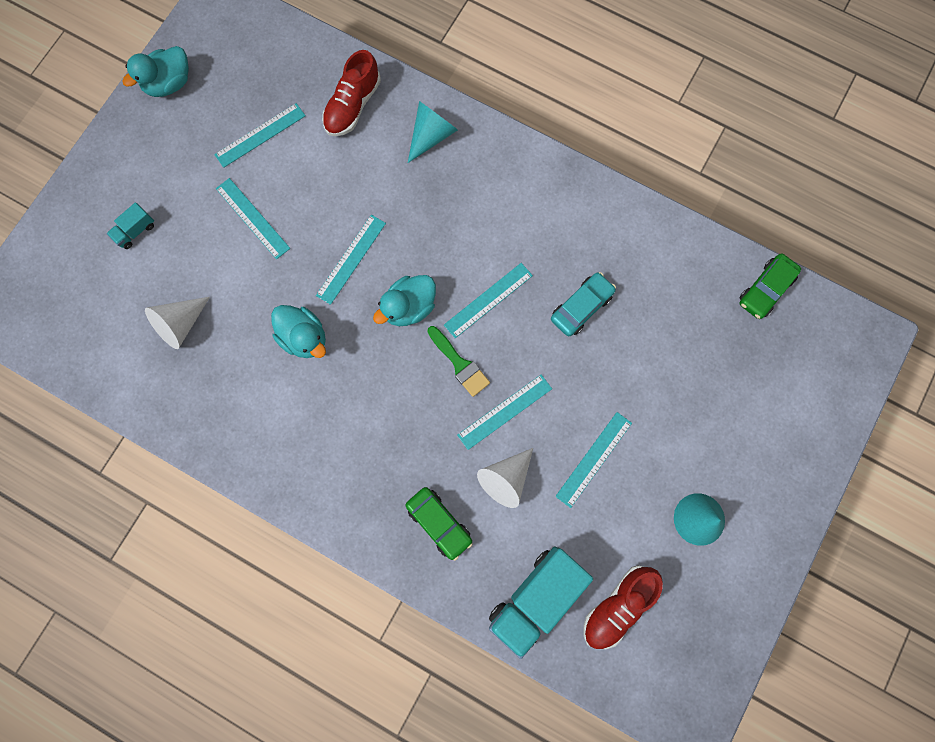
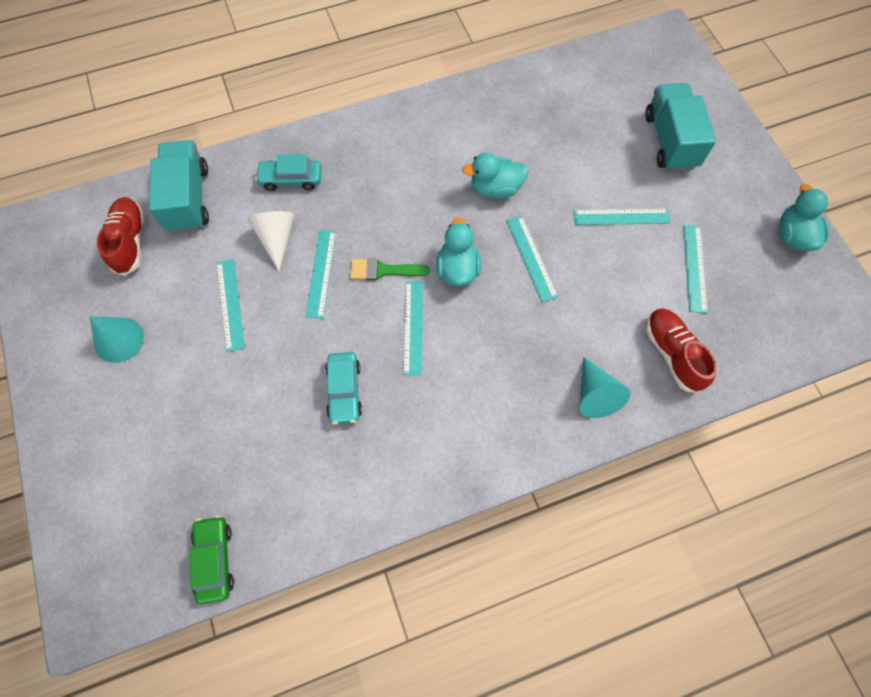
camera: 130 degrees right, 10 degrees down
(135, 231) = (670, 141): turquoise truck -> turquoise truck, size x2.19
(181, 324) = (571, 125): white cone -> none
(439, 523) = (291, 179): green car -> turquoise car

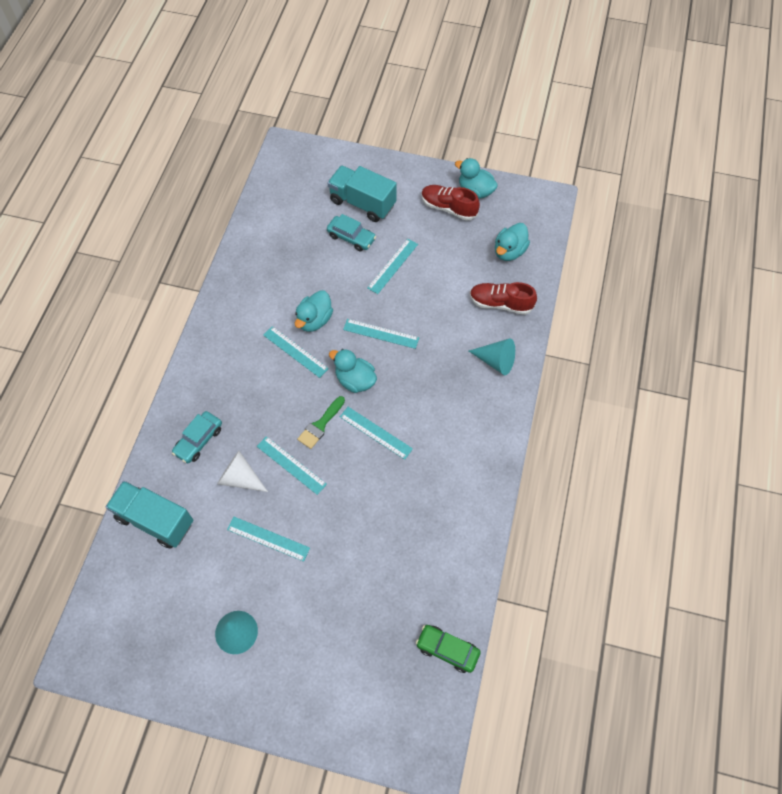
camera: 55 degrees left, 5 degrees down
(130, 241) = (157, 582): red shoe -> red shoe (448, 208)
(344, 391) = (389, 501): turquoise car -> turquoise car (351, 237)
(694, 268) = (456, 253): turquoise ruler -> turquoise ruler (295, 351)
(749, 320) = (509, 251): none -> turquoise duck

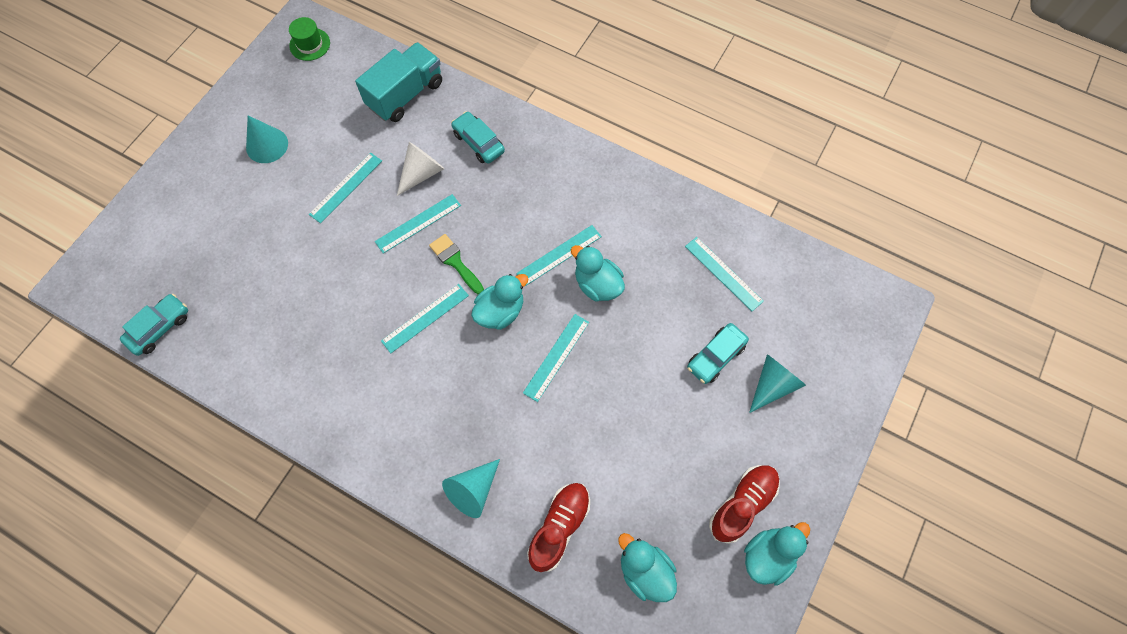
camera: 105 degrees right, 5 degrees up
(104, 638) = (310, 44): none -> green hat
(362, 203) = (772, 385): turquoise truck -> turquoise cone
(393, 266) = (657, 398): turquoise ruler -> turquoise ruler (723, 273)
(447, 650) = (159, 328): green car -> turquoise car

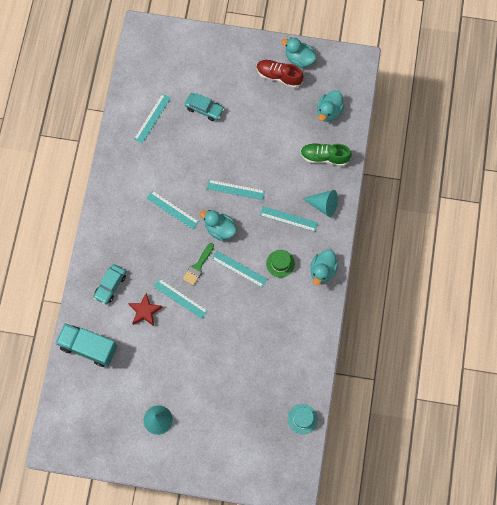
camera: 110 degrees left, 5 degrees up
(159, 328) = (302, 419): turquoise car -> turquoise hat
(310, 44) = (68, 432): green hat -> green hat (280, 263)
(346, 187) = (171, 353): turquoise ruler -> turquoise ruler (288, 219)
(421, 173) = (145, 311): white cone -> red star
(559, 527) = (324, 157): red shoe -> green shoe
(597, 284) = (184, 182): turquoise duck -> turquoise duck (322, 270)
(772, 385) = (210, 77): turquoise cone -> none

